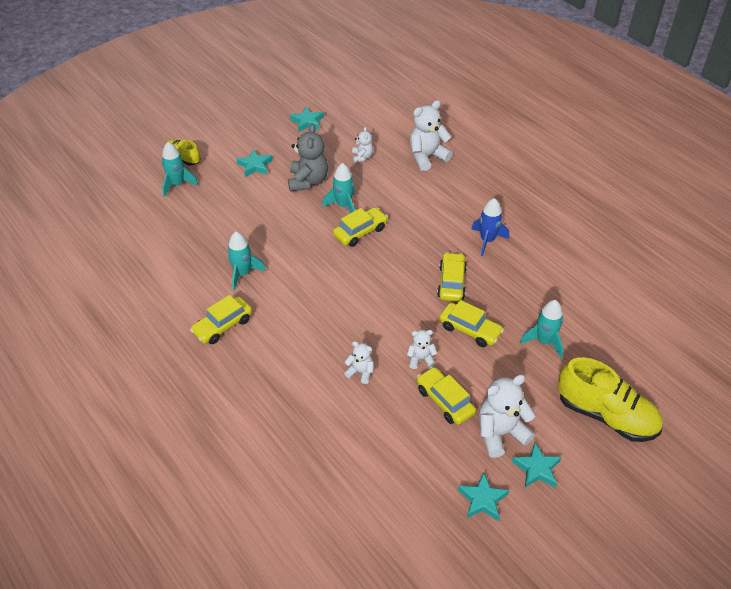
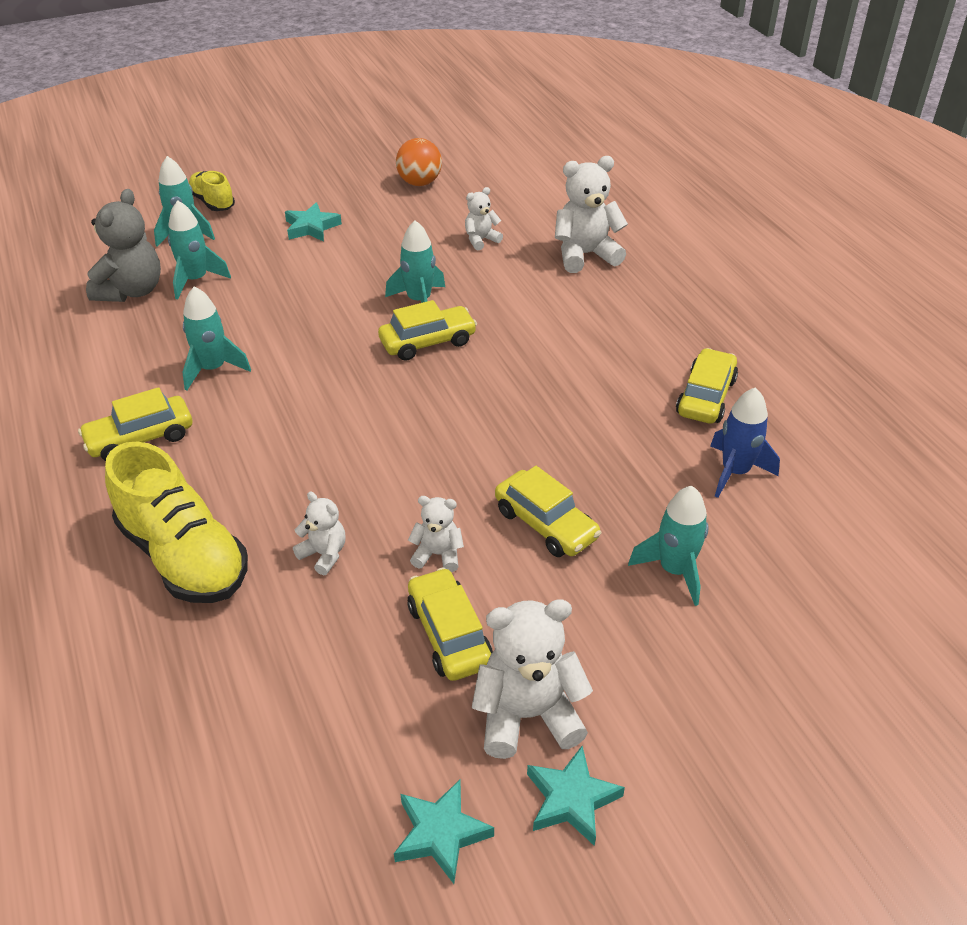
camera: 15 degrees right, 5 degrees down
(201, 216) = (196, 280): none -> turquoise rocket
(307, 122) = (419, 183): turquoise star -> orange ball
(308, 181) = (380, 259): grey teddy bear -> grey teddy bear (131, 291)
(362, 157) = (481, 240): white teddy bear -> white teddy bear turned 135 degrees counterclockwise
(451, 283) = (545, 443): yellow car -> yellow car (705, 397)
(487, 240) = (635, 390): blue rocket -> blue rocket (735, 472)
(606, 415) = (747, 729): yellow shoe -> yellow shoe (184, 556)

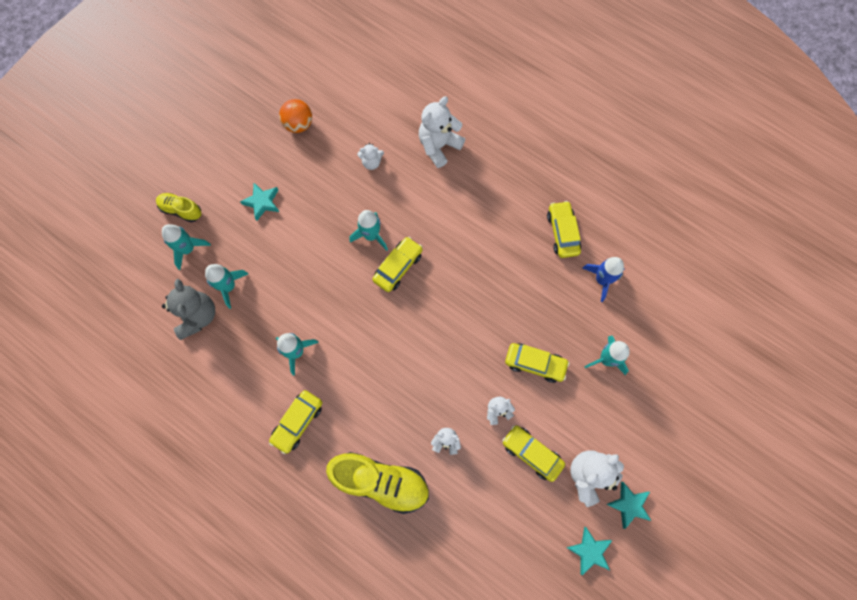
camera: 30 degrees left, 30 degrees up
(481, 240) = (371, 162): white teddy bear -> white teddy bear turned 120 degrees counterclockwise

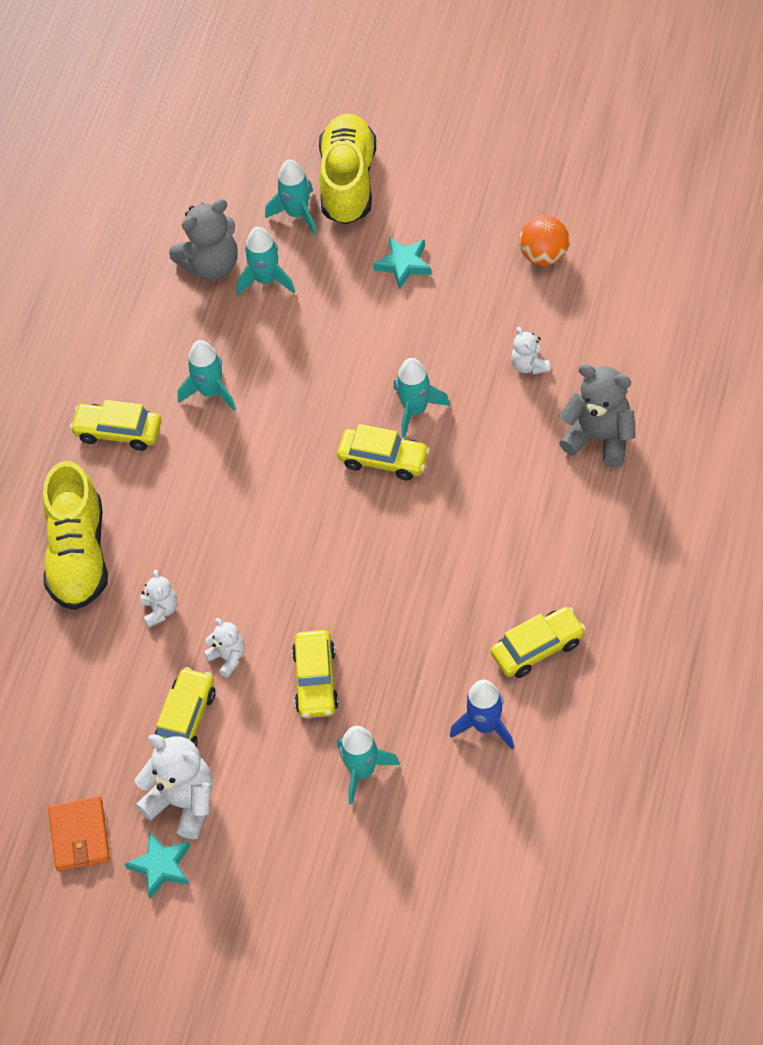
camera: 75 degrees right, 15 degrees down
(181, 210) = (348, 182): yellow shoe -> yellow shoe, size x1.84
(439, 146) = (600, 437): white teddy bear -> grey teddy bear
(589, 551) = (80, 836): turquoise star -> orange wallet

